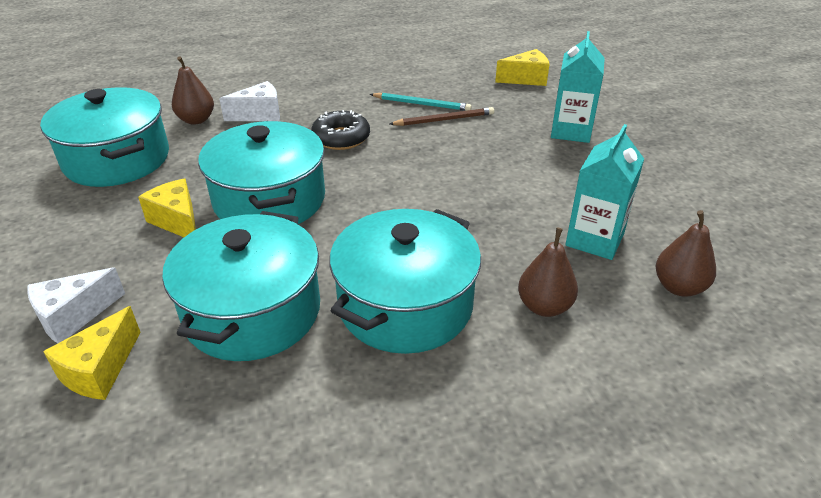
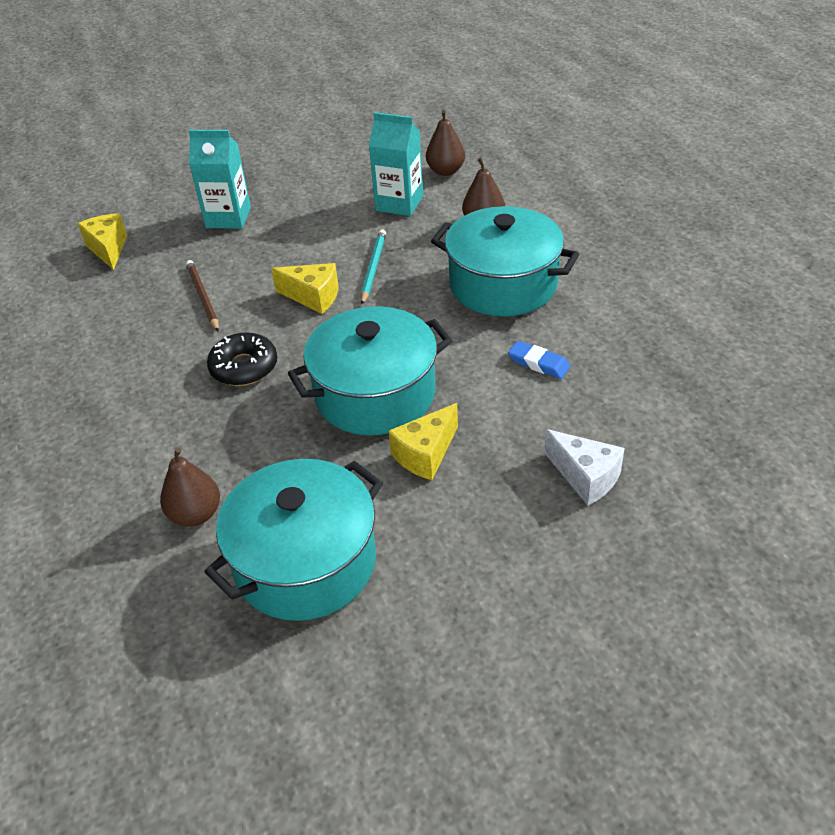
camera: 95 degrees left, 5 degrees up
(100, 370) = (635, 433): yellow cheese -> yellow cheese (313, 297)
(252, 312) = (538, 363): turquoise pot -> blue eraser
(259, 114) = (183, 452): white cheese -> none
(422, 104) = (164, 317): turquoise pencil -> turquoise pencil (373, 268)

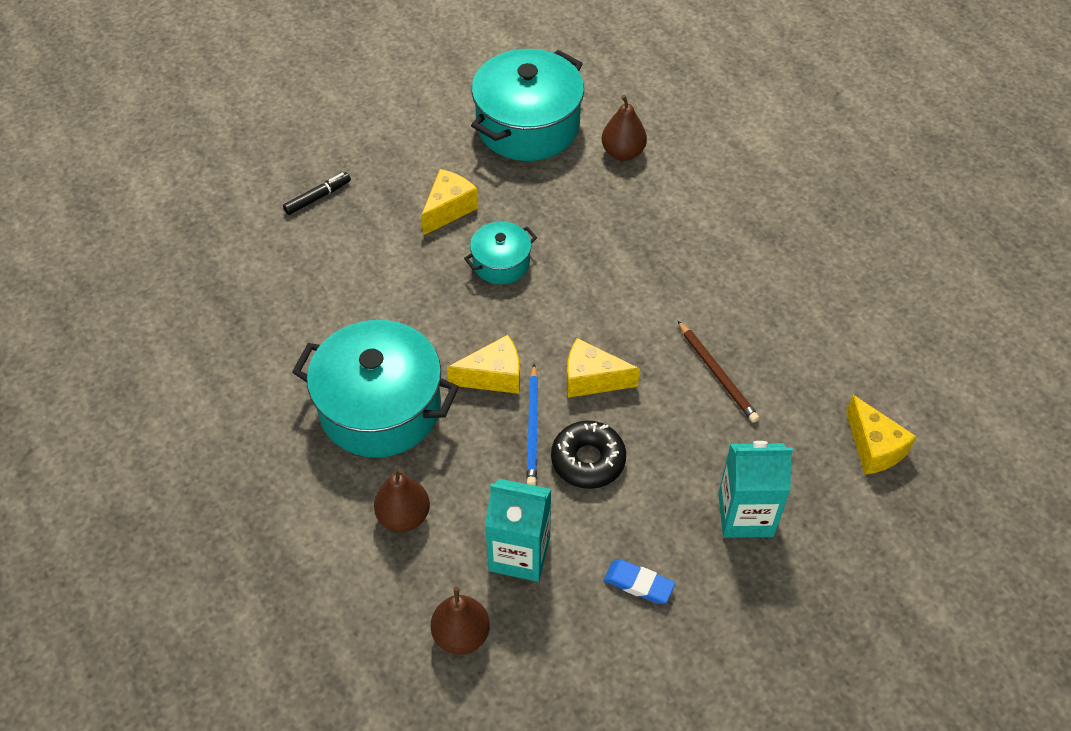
camera: 170 degrees right, 10 degrees up
(244, 367) = (635, 286): black donut -> black donut (588, 460)
(373, 268) = (533, 427): turquoise pencil -> blue pencil
(375, 394) = (501, 263): turquoise pot -> turquoise pot, size x0.51
(400, 302) = (494, 376): none -> yellow cheese
(538, 363) = (347, 304): blue eraser -> blue eraser (638, 584)
(585, 477) = (318, 197): white cheese -> black marker

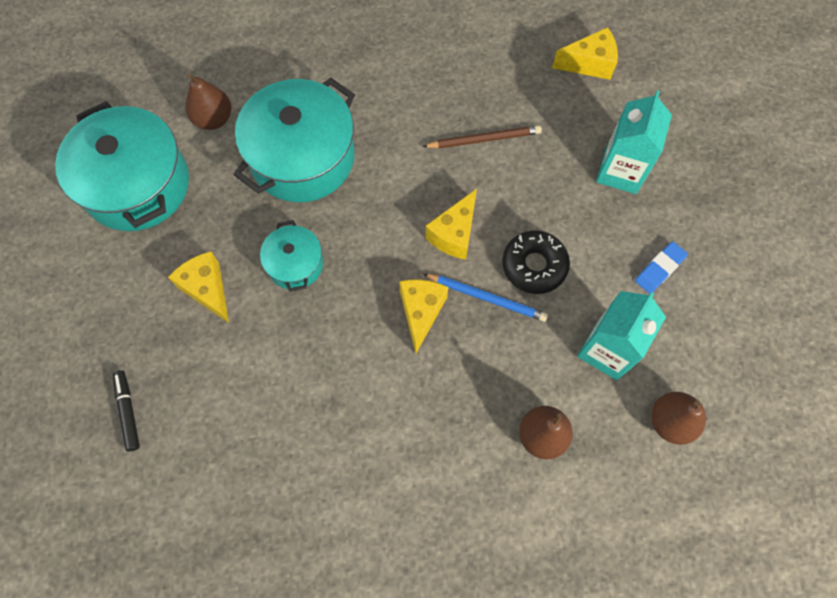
camera: 70 degrees left, 15 degrees up
(380, 407) = (418, 423): turquoise pot -> turquoise pot (302, 158)

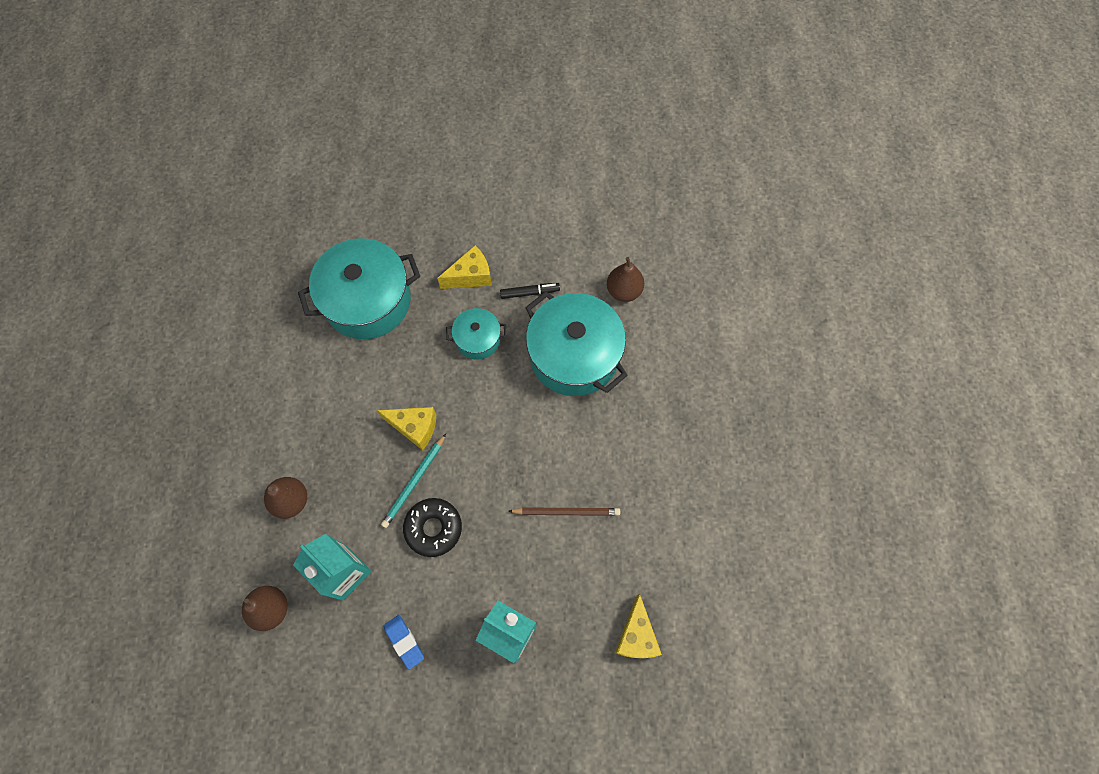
camera: 100 degrees right, 0 degrees up
(128, 411) = (391, 221): black marker -> black marker (529, 293)
(137, 185) = (571, 233): turquoise pot -> turquoise pot (368, 301)
(454, 234) = (477, 467): yellow cheese -> none
(484, 139) = (566, 511): brown pencil -> brown pencil turned 90 degrees counterclockwise
(486, 298) = (414, 482): blue pencil -> turquoise pencil

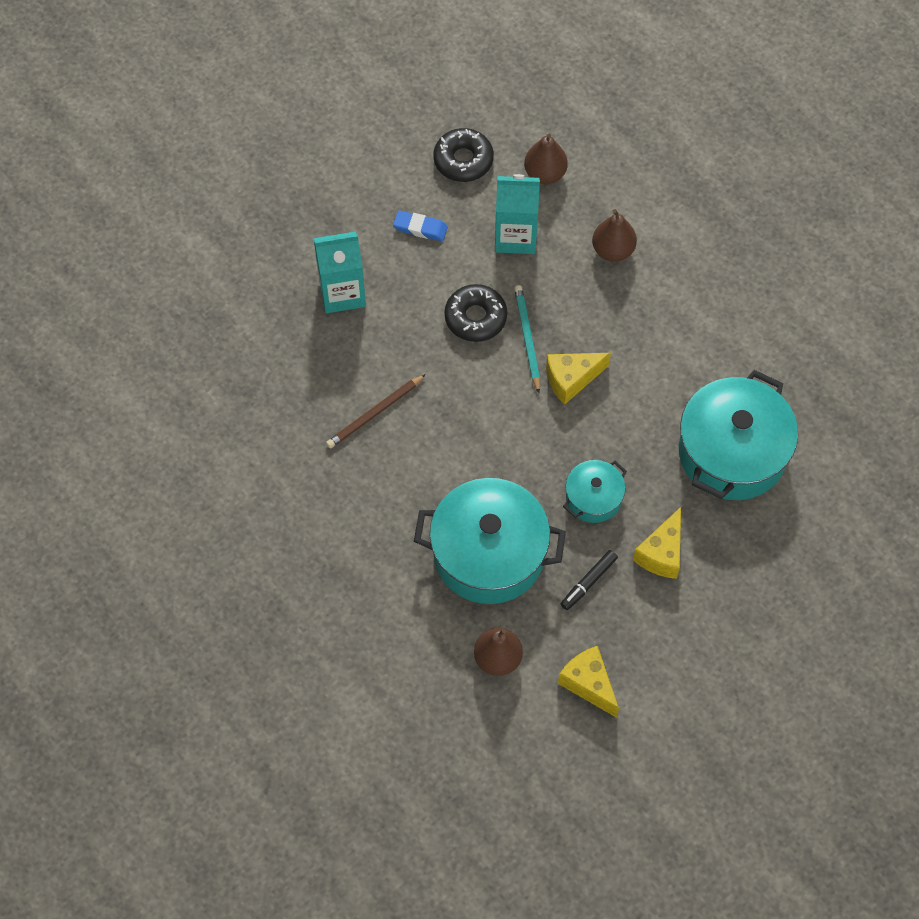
camera: 140 degrees right, 5 degrees down
(316, 678) = (463, 160): none -> black donut
(636, 635) = (237, 365): yellow cheese -> yellow cheese (588, 684)

